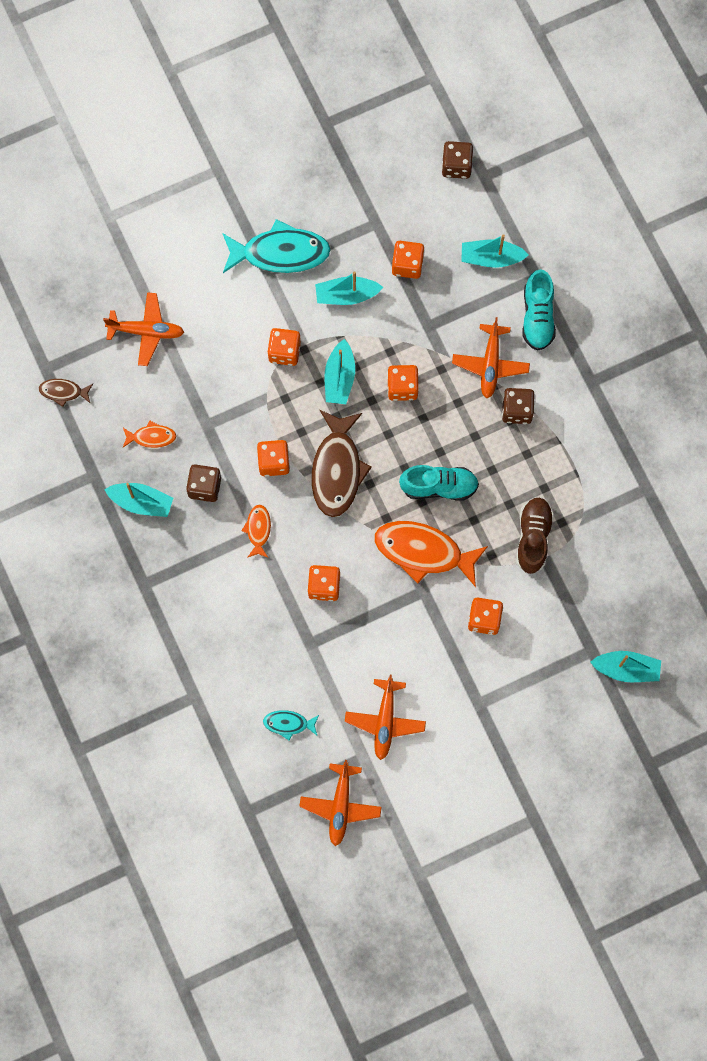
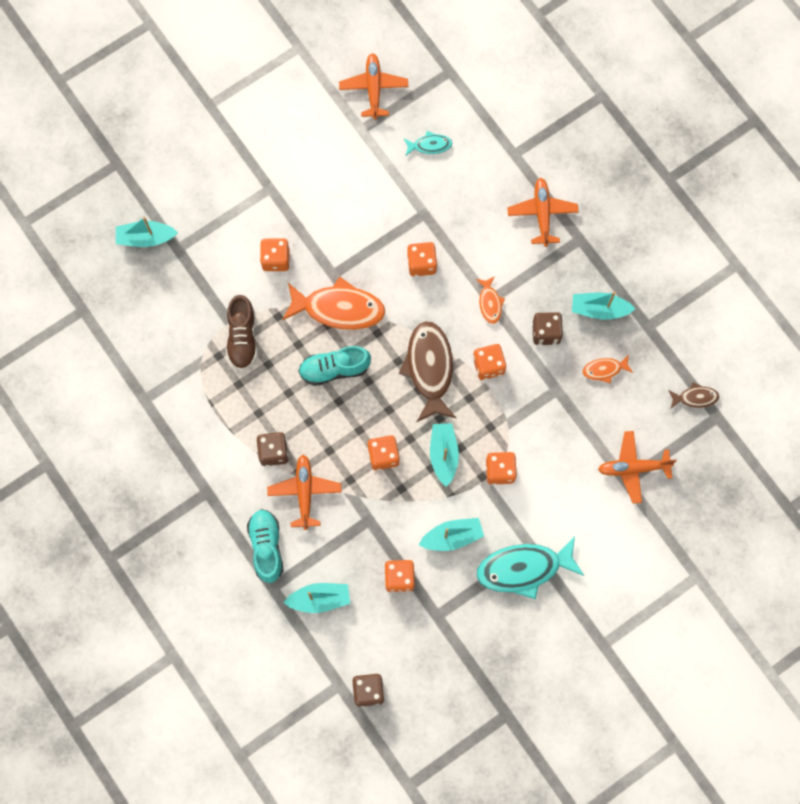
camera: 170 degrees right, 0 degrees up
(385, 721) = (348, 161): orange plane -> orange plane (542, 213)

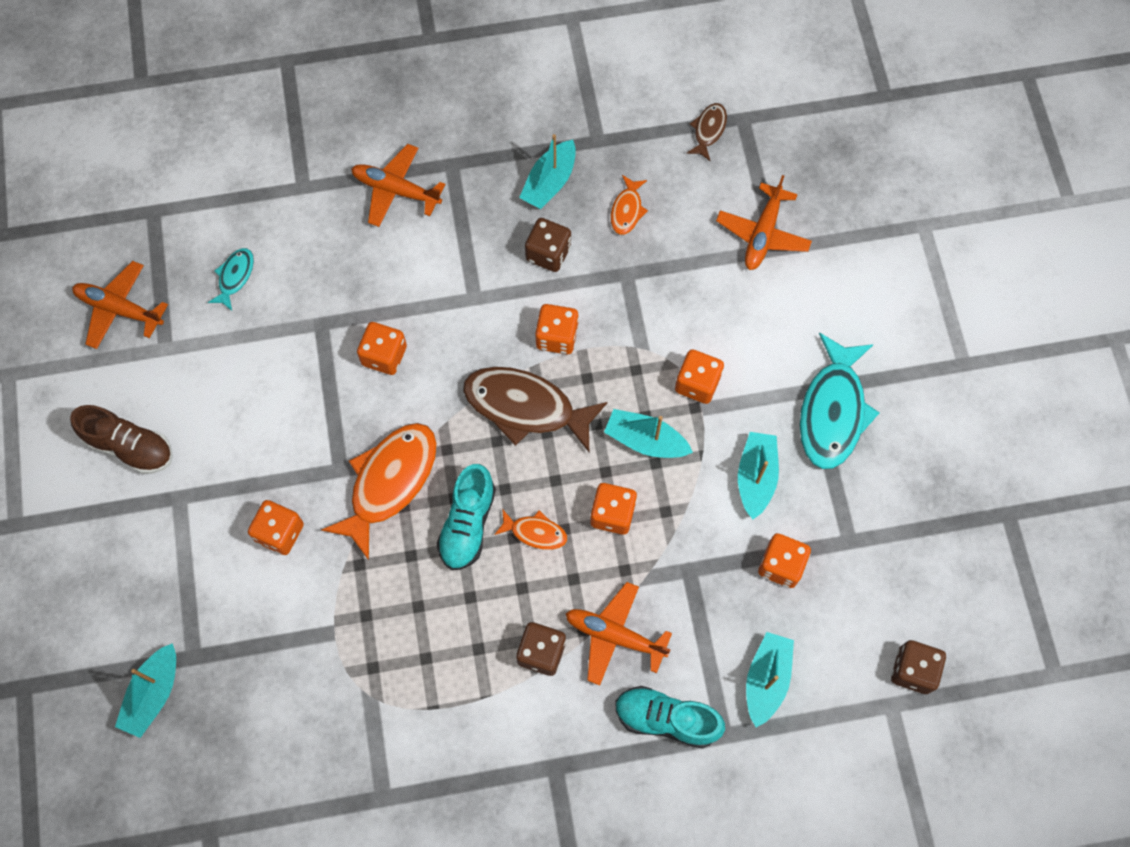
camera: 65 degrees left, 5 degrees down
(242, 337) = (364, 624): brown shoe -> brown shoe (130, 446)
(490, 303) = (477, 299): orange fish -> orange fish (535, 532)

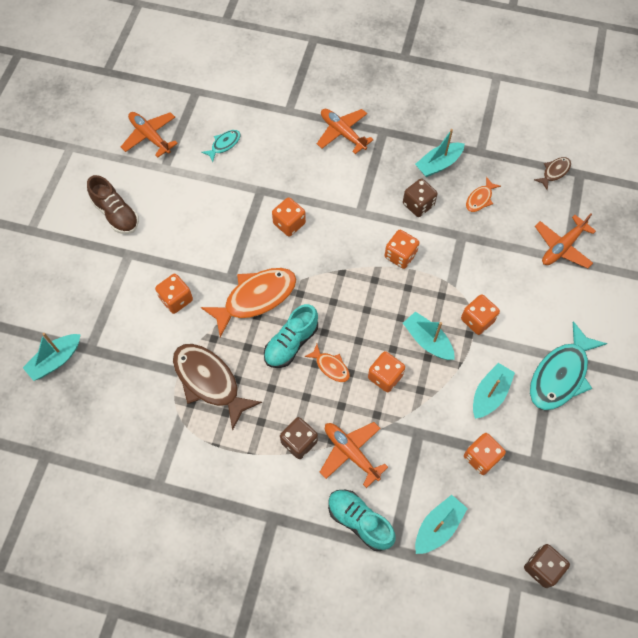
camera: 25 degrees right, 5 degrees down
(526, 407) = (361, 289): brown fish -> brown fish (209, 382)

